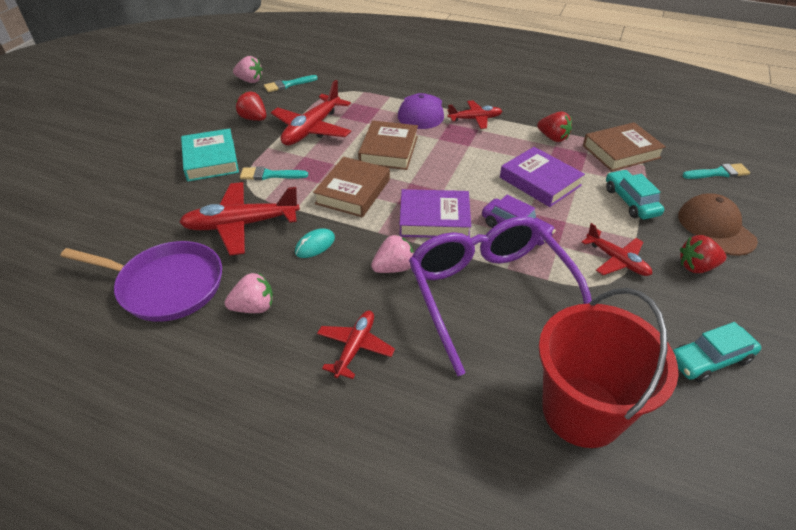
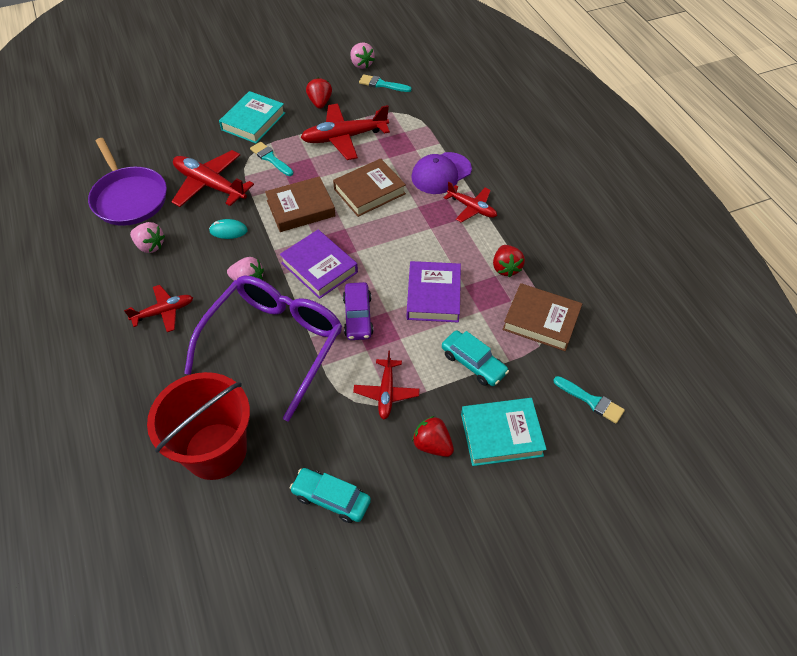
camera: 45 degrees right, 10 degrees up
(630, 201) = (473, 363): turquoise car -> turquoise car turned 105 degrees clockwise
(715, 228) = (501, 434): brown cap -> turquoise book

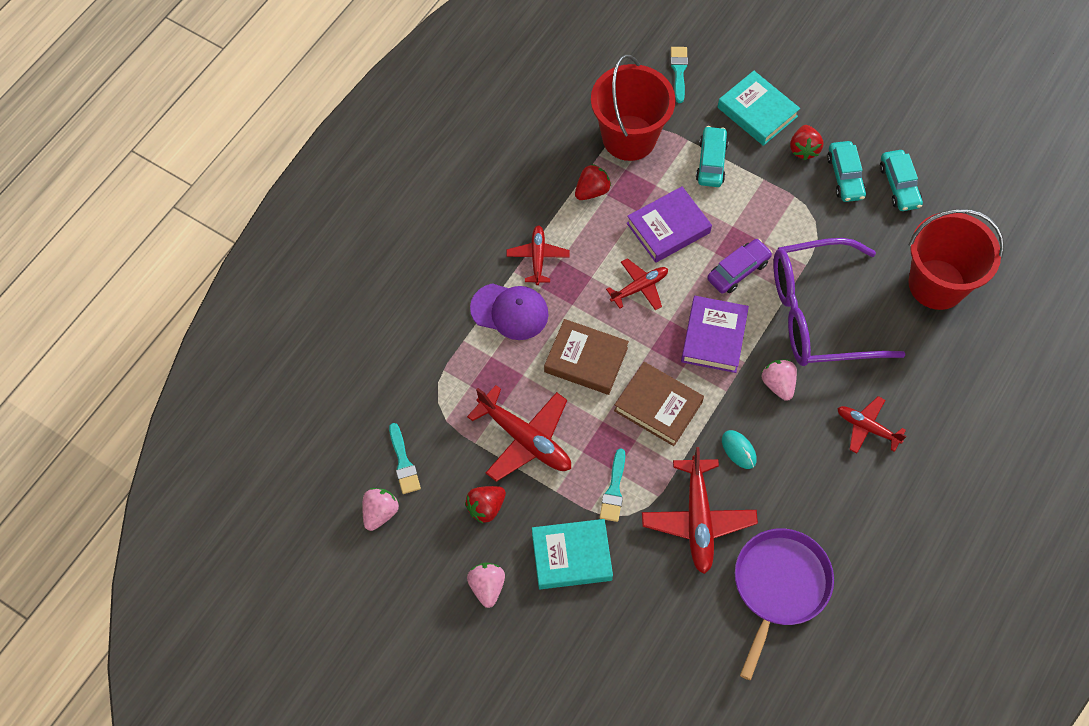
camera: 125 degrees left, 10 degrees up
(150, 246) = (815, 507): pink strawberry -> pink strawberry (487, 587)
(377, 458) = (845, 176): none -> turquoise car
(386, 393) = (789, 204): red plane -> red plane (639, 287)
(541, 320) = (629, 138): brown book -> red bucket

